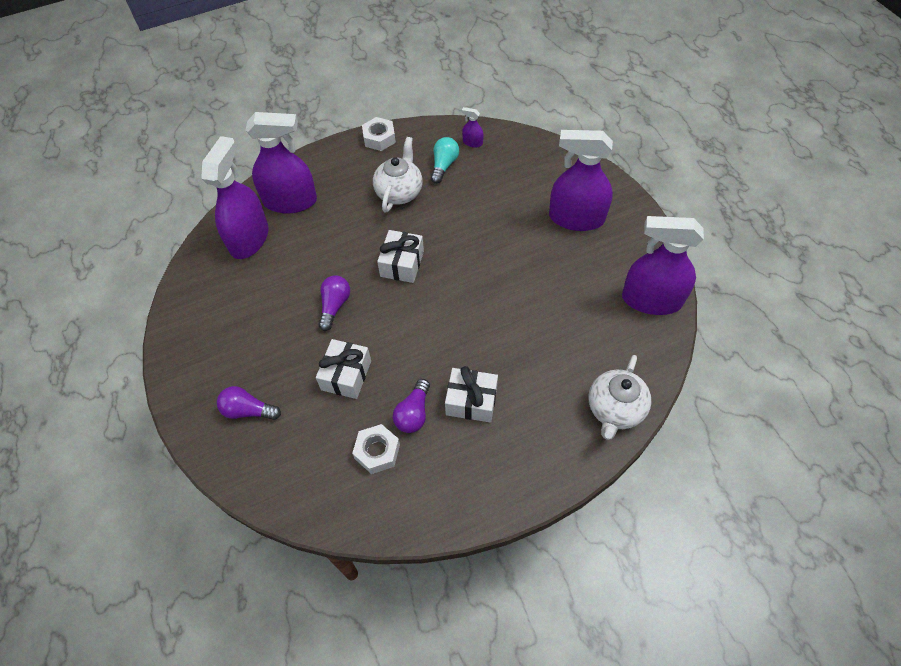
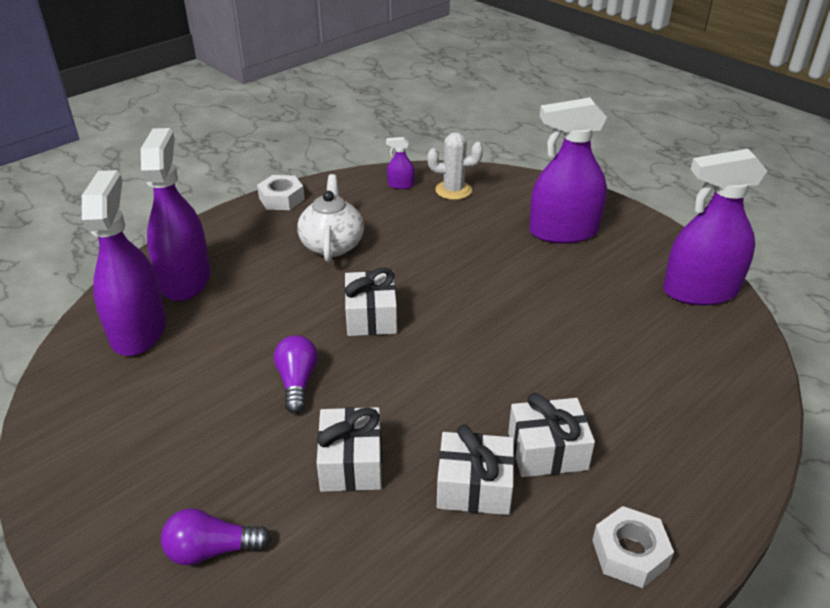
camera: 20 degrees left, 20 degrees down
(290, 201) = (185, 279): purple spray bottle -> purple spray bottle turned 75 degrees counterclockwise
(377, 451) = (445, 553): white nut -> white nut (630, 553)
(413, 413) = (474, 487): purple light bulb -> white gift
(444, 165) = (376, 211): turquoise light bulb -> none
(510, 157) = (453, 190): none -> white cactus
(615, 409) = (737, 414): white teapot -> none

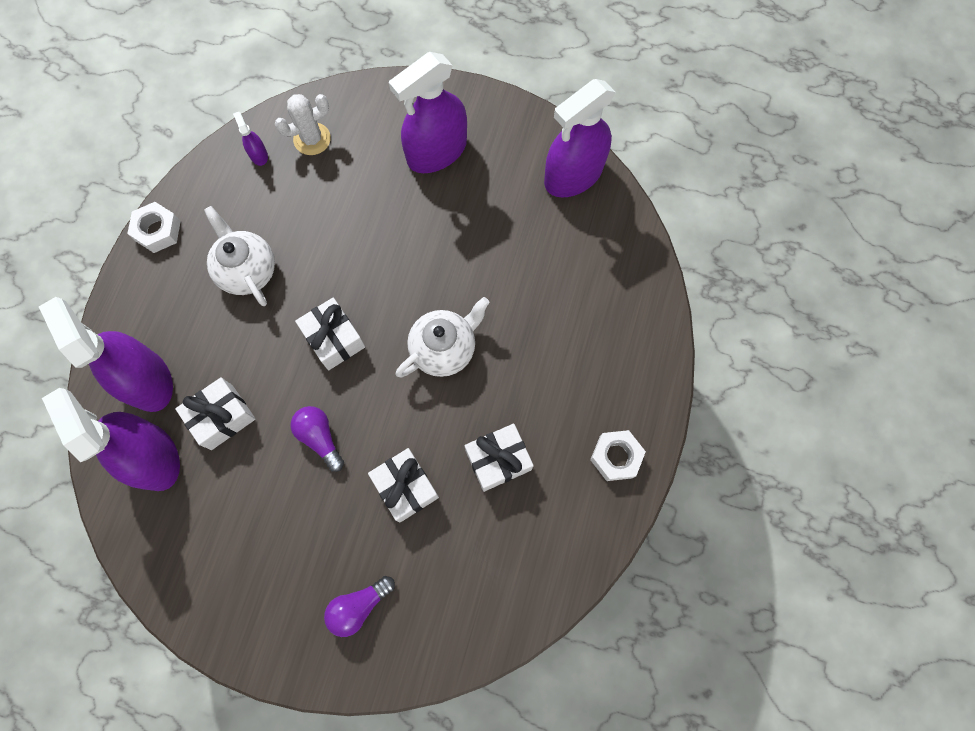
camera: 30 degrees left, 35 degrees up
(400, 185) = (258, 155): purple spray bottle -> purple spray bottle turned 90 degrees clockwise
(477, 366) = (444, 348): none -> white teapot
(547, 451) = (531, 402): white gift -> white gift (222, 417)

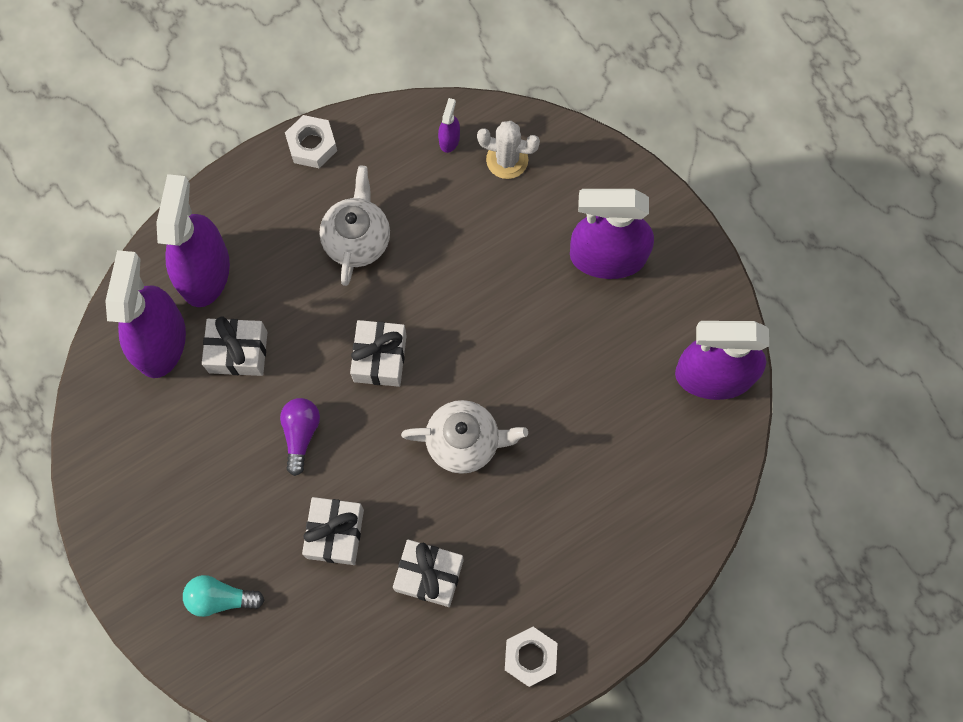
camera: 40 degrees right, 0 degrees up
(359, 606) = (220, 598): purple light bulb -> turquoise light bulb

